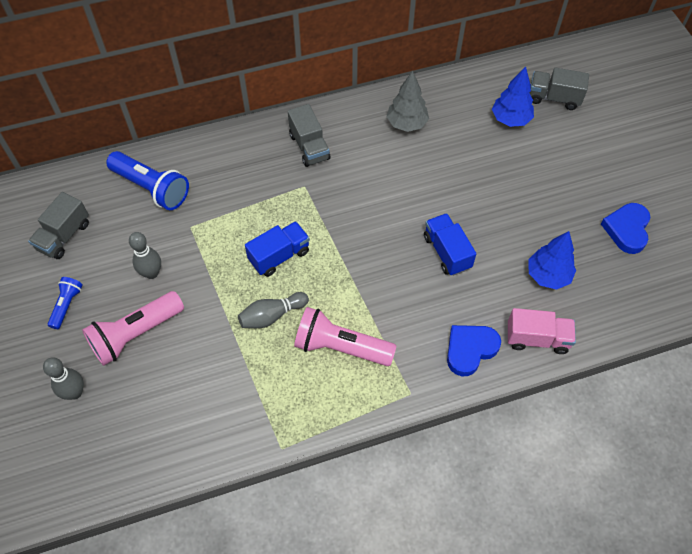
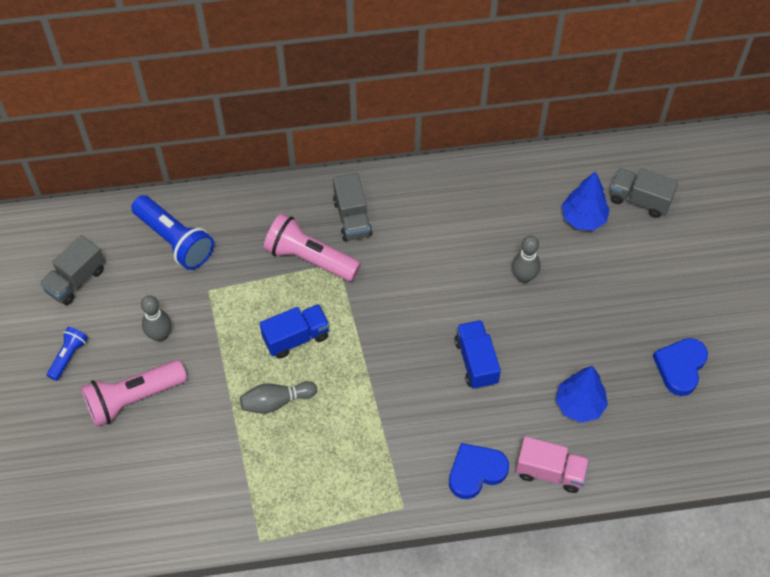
camera: 10 degrees right, 0 degrees up
(75, 392) = (64, 449): grey bowling pin -> grey bowling pin (524, 277)
(341, 347) = (341, 446): pink flashlight -> pink flashlight (310, 258)
(406, 124) = (465, 206): grey tree -> none

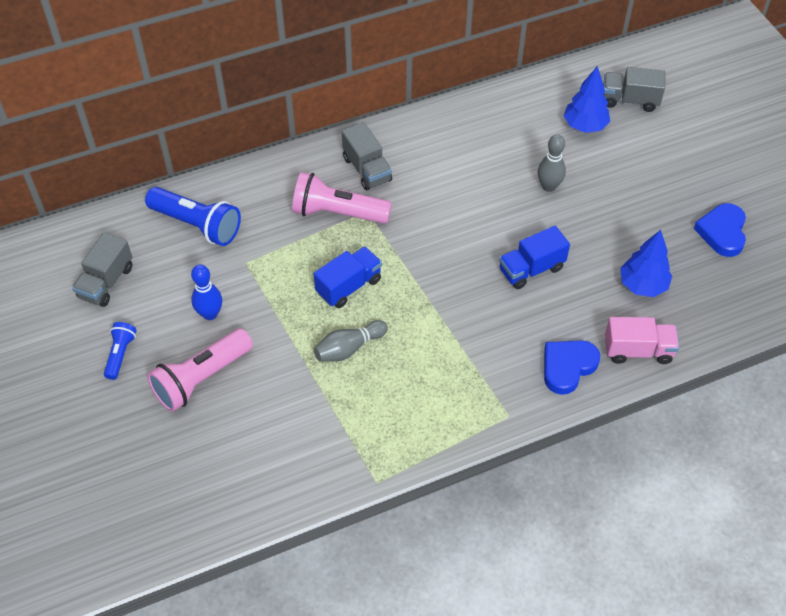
camera: 15 degrees left, 5 degrees down
(160, 335) = (210, 314): grey bowling pin -> blue bowling pin
(476, 361) = (531, 269): blue truck -> blue truck turned 90 degrees counterclockwise

